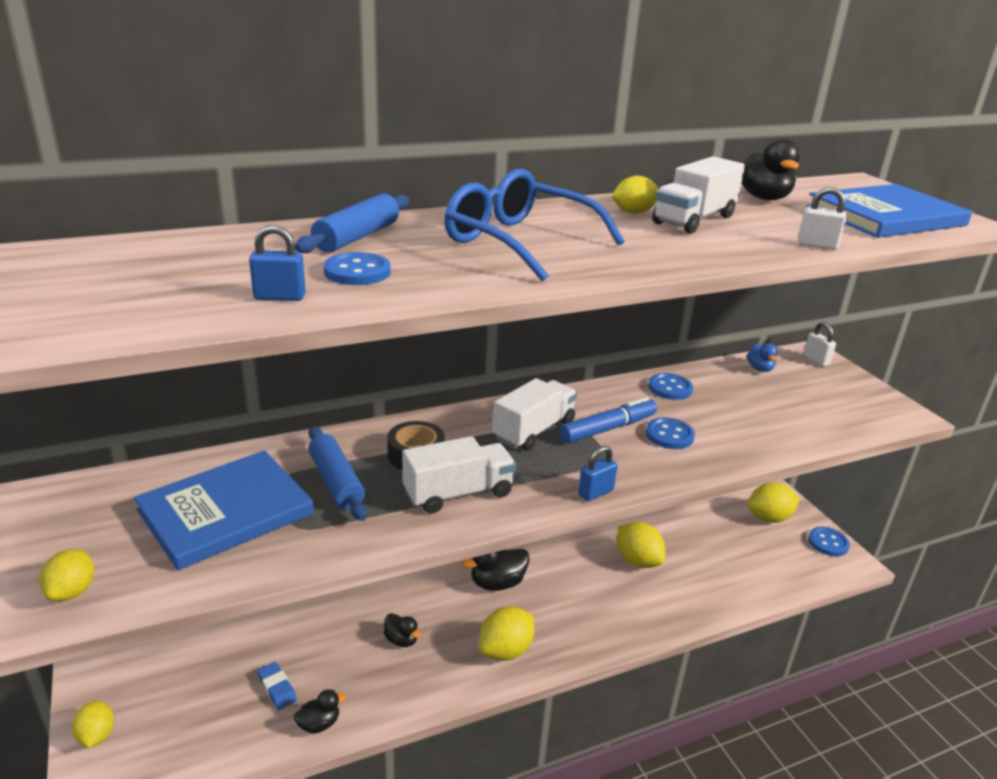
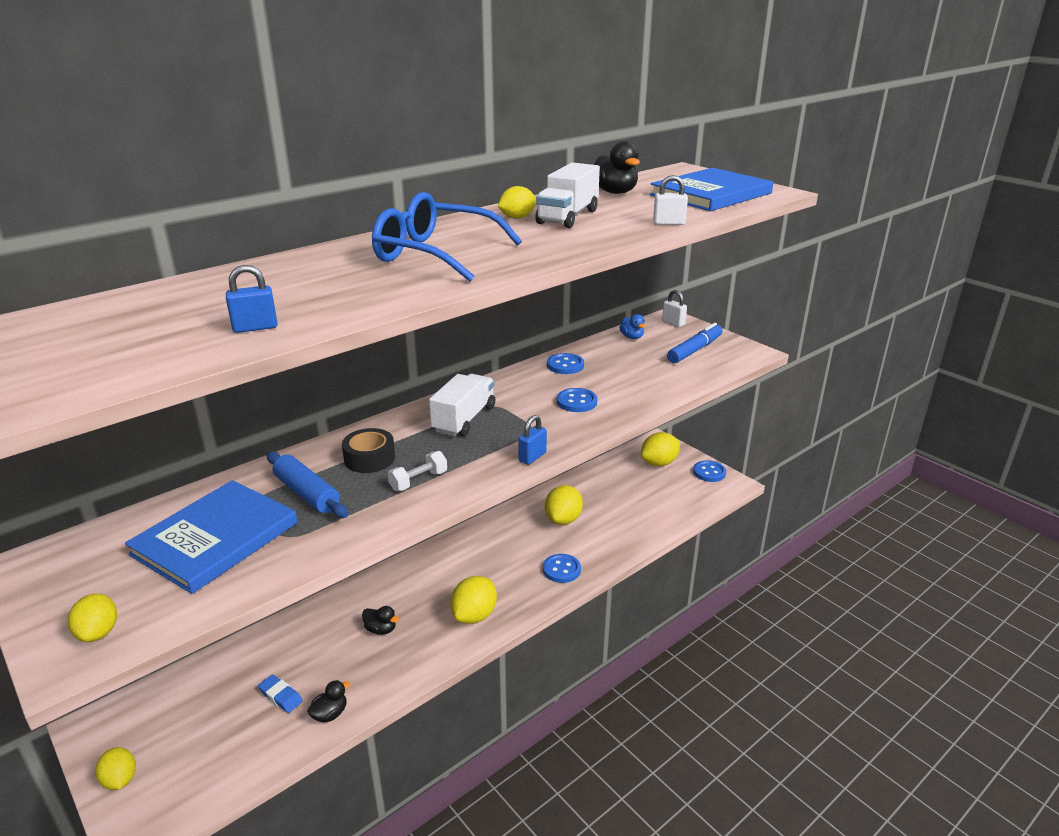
camera: 15 degrees left, 0 degrees up
(357, 237) = (293, 270): blue rolling pin -> none
(357, 272) = (311, 298): blue button -> blue button (561, 569)
(458, 493) = (418, 481): white truck -> white dumbbell
(497, 583) = (450, 564): black duck -> none
(608, 428) = (525, 406): blue marker -> blue marker (695, 350)
(637, 560) = (563, 519): yellow lemon -> yellow lemon turned 75 degrees clockwise

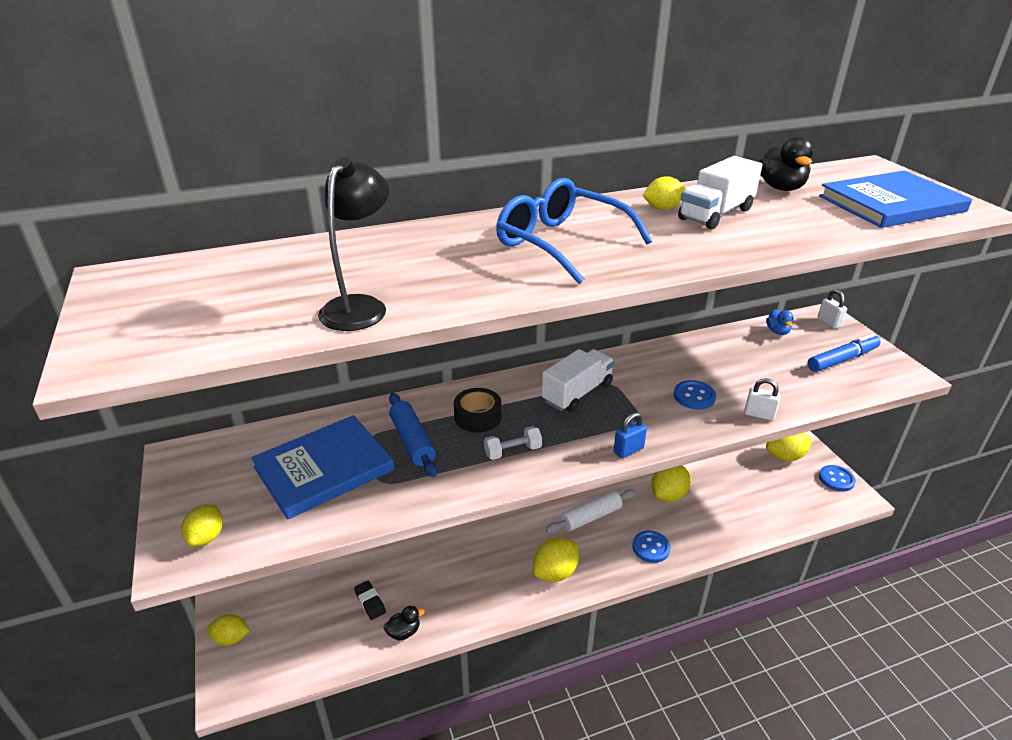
camera: 20 degrees right, 5 degrees up
(120, 779) = (231, 638): yellow lemon -> yellow lemon turned 75 degrees counterclockwise
(255, 328) = (360, 306): blue padlock -> black lamp
(281, 696) = (370, 602): blue eraser -> black eraser
(381, 629) = (469, 562): black duck -> none
(494, 556) = (591, 517): none -> white rolling pin
(565, 365) = (696, 352): blue button -> none
(668, 223) = (825, 238): white padlock -> white padlock (759, 414)

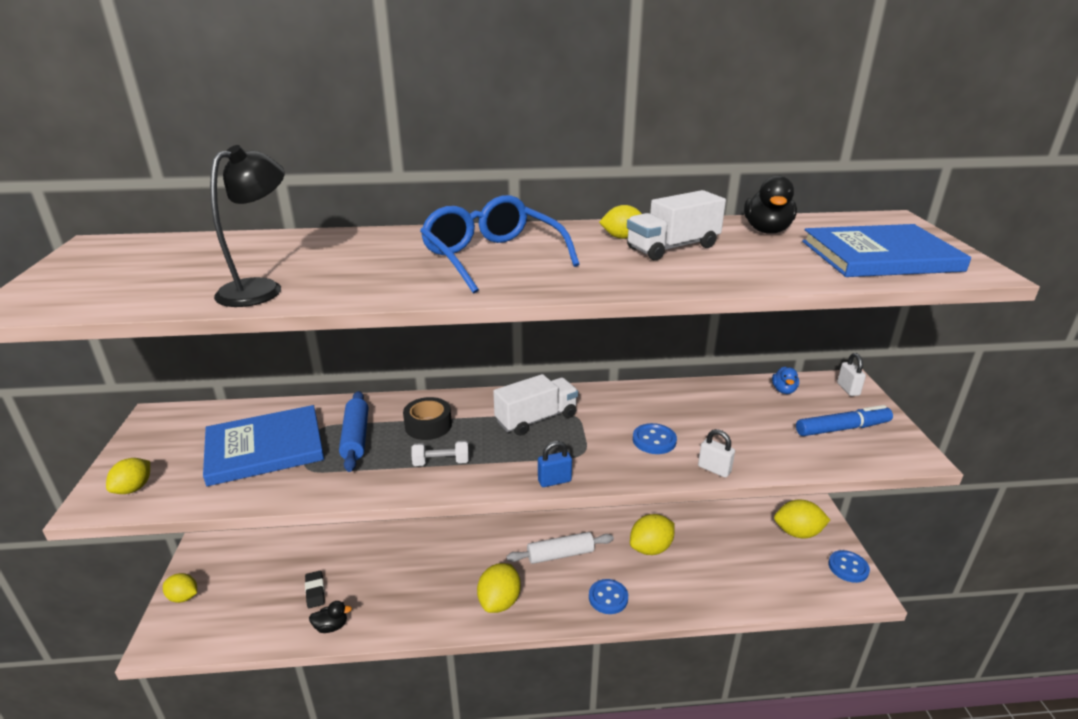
camera: 15 degrees right, 5 degrees down
(555, 572) = (499, 601): yellow lemon -> yellow lemon turned 45 degrees counterclockwise

